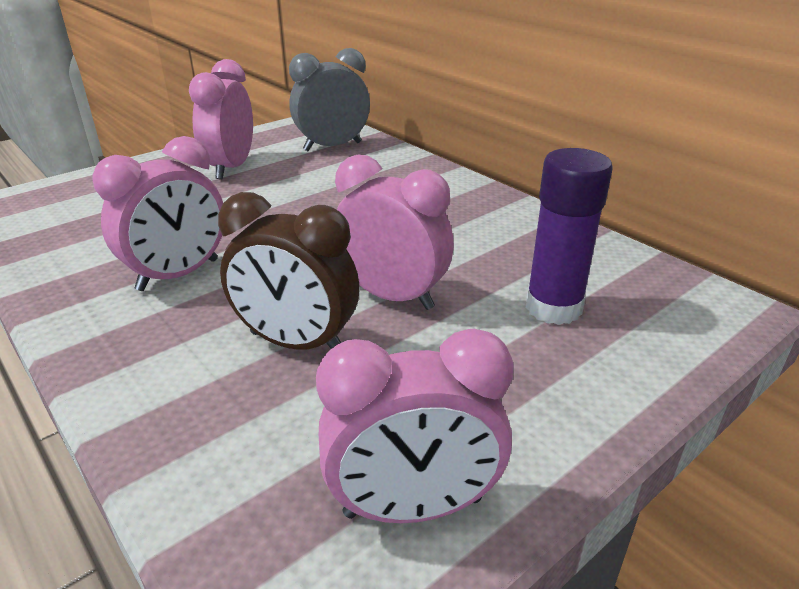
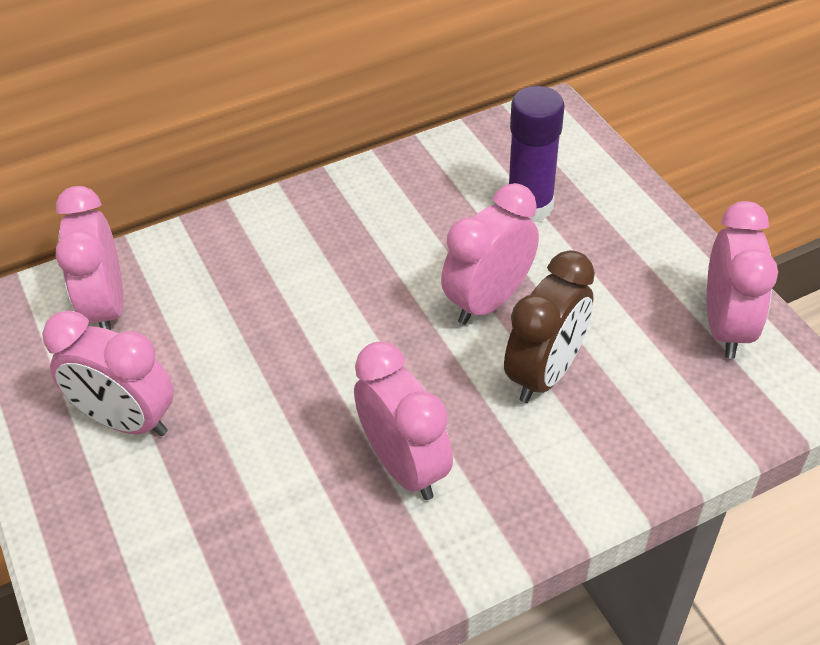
camera: 75 degrees left, 15 degrees up
(332, 146) = (106, 307): grey clock -> pink clock

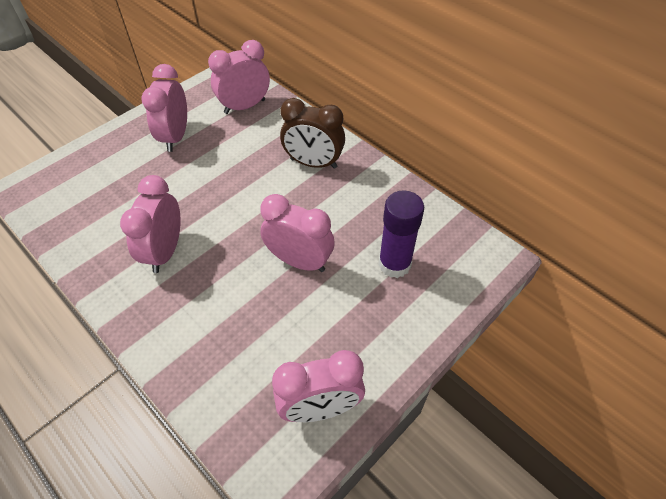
camera: 70 degrees right, 5 degrees up
(404, 466) = (165, 251): pink clock -> pink clock turned 150 degrees clockwise
(545, 373) = (247, 304): brown clock -> brown clock (313, 163)

